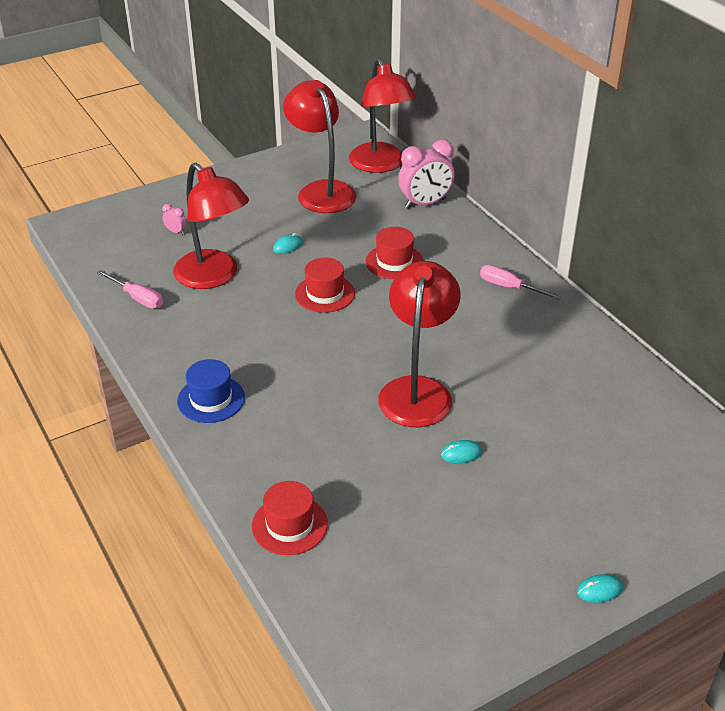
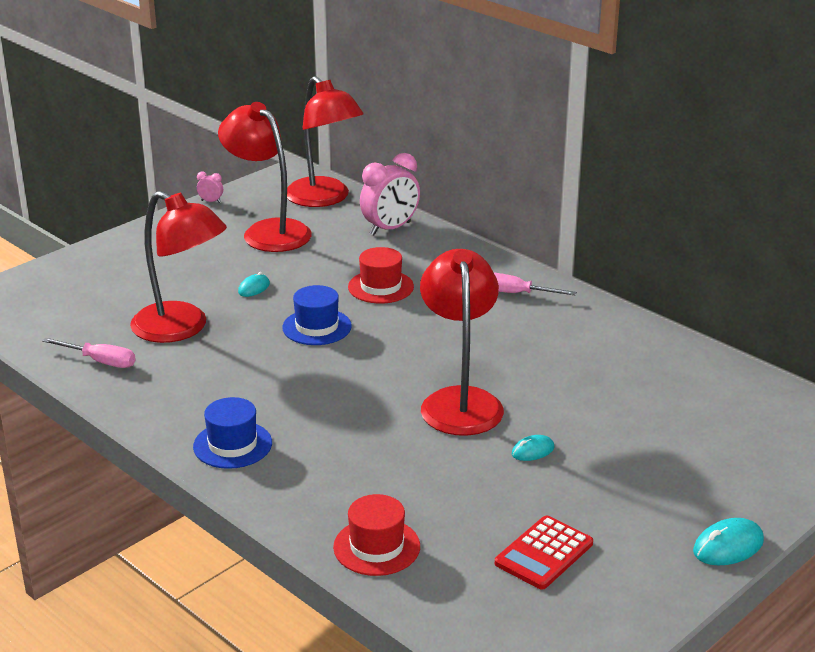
camera: 15 degrees left, 10 degrees down
(176, 231) = (116, 291): pink clock -> pink clock (211, 201)
(325, 294) = (317, 327): red hat -> blue hat
(430, 562) = (544, 553): none -> red calculator
(599, 590) = (728, 546): turquoise mouse -> turquoise mouse, size x1.57

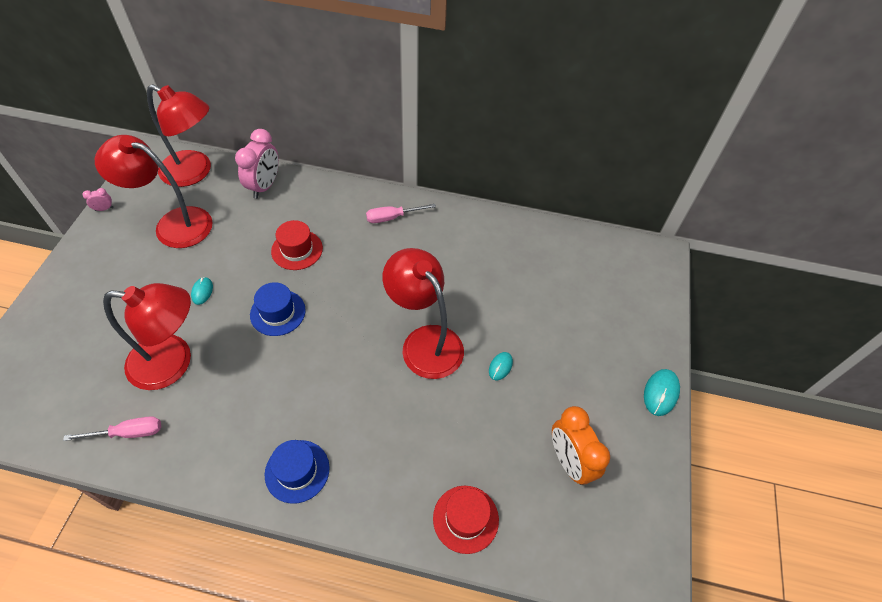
camera: 35 degrees left, 25 degrees up
(544, 553) = (569, 461): red calculator -> orange clock

